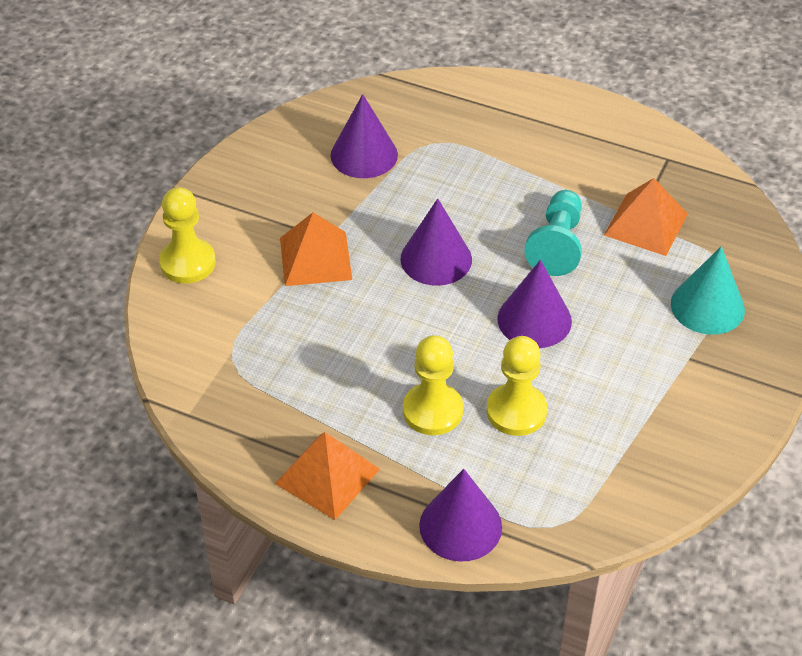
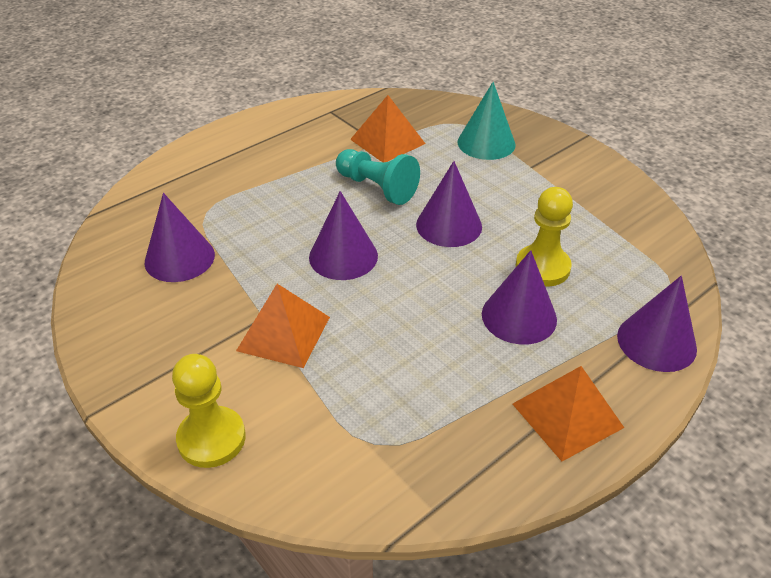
camera: 65 degrees left, 5 degrees down
(432, 411) = (519, 316): yellow pawn -> purple cone

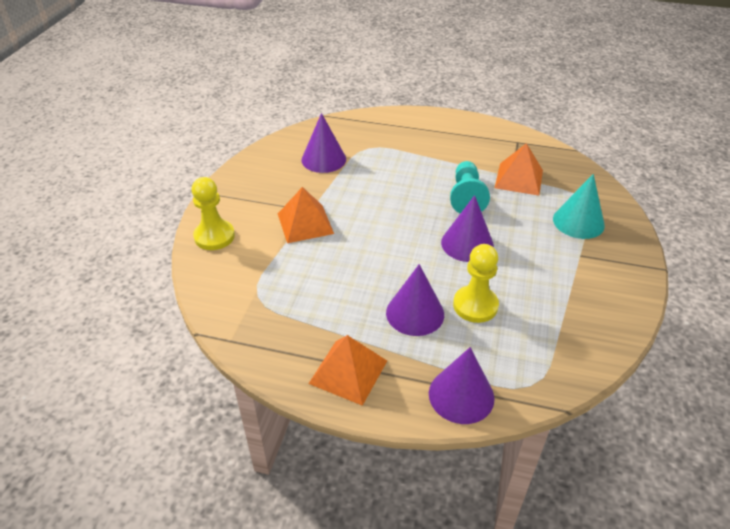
camera: 55 degrees right, 0 degrees up
(343, 256) = (388, 214): purple cone -> none

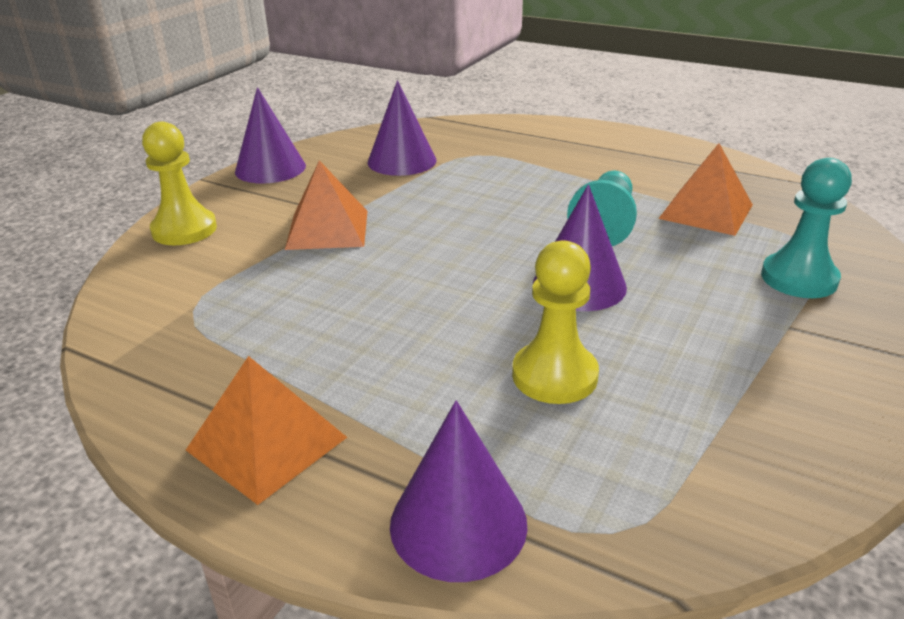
camera: 15 degrees right, 10 degrees down
(415, 313) = (437, 371): purple cone -> purple cone (270, 168)
(578, 222) = (799, 278): turquoise cone -> turquoise pawn

